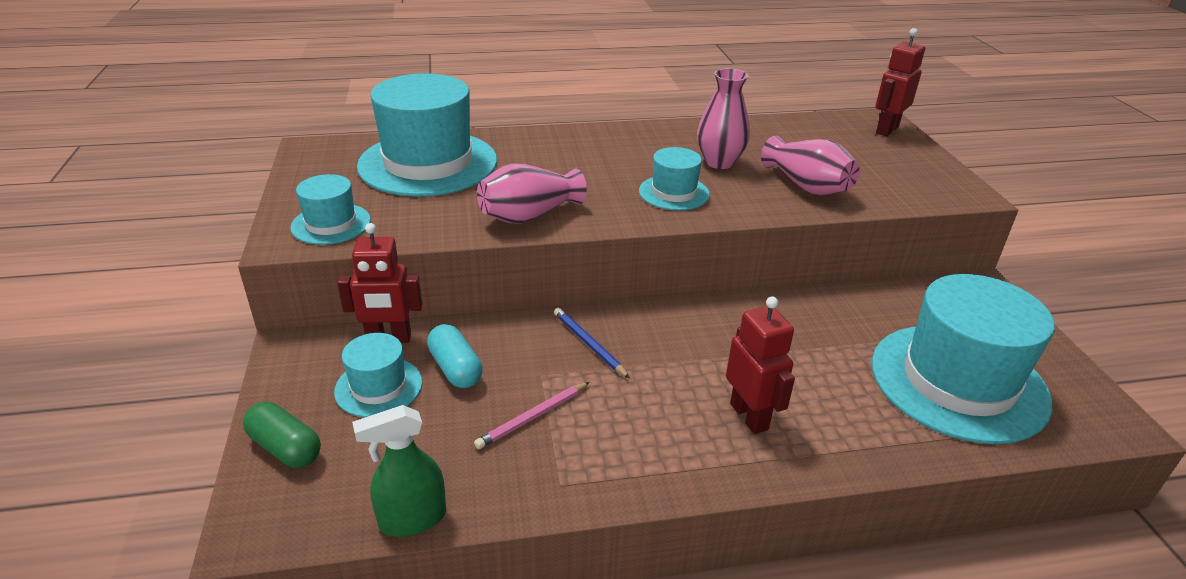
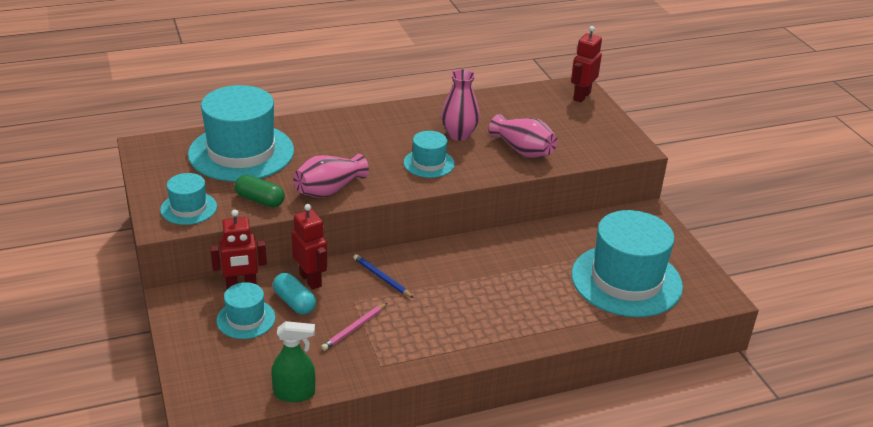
camera: 10 degrees left, 0 degrees up
(285, 448) = (198, 362): green capsule -> green capsule (260, 200)
(412, 519) = (294, 393): green spray bottle -> green spray bottle turned 150 degrees counterclockwise
(749, 416) = (493, 314): red robot -> red robot (311, 280)

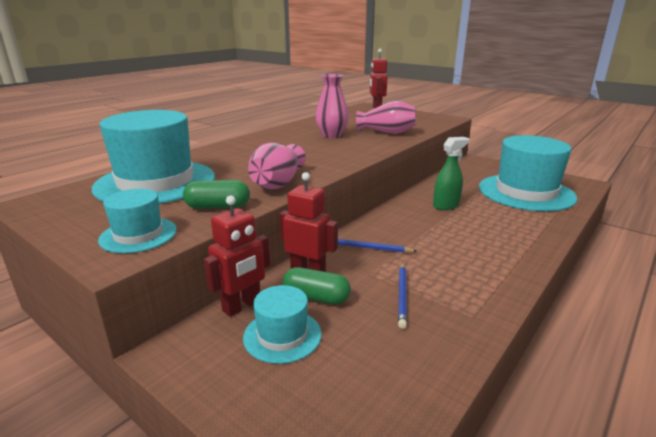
camera: 30 degrees left, 10 degrees down
(294, 302) = (316, 297): turquoise capsule -> green capsule
(294, 393) = (435, 391): green spray bottle -> green spray bottle (446, 205)
(354, 328) = (402, 295): pink pencil -> blue pencil
(429, 163) = (335, 151): turquoise hat -> none

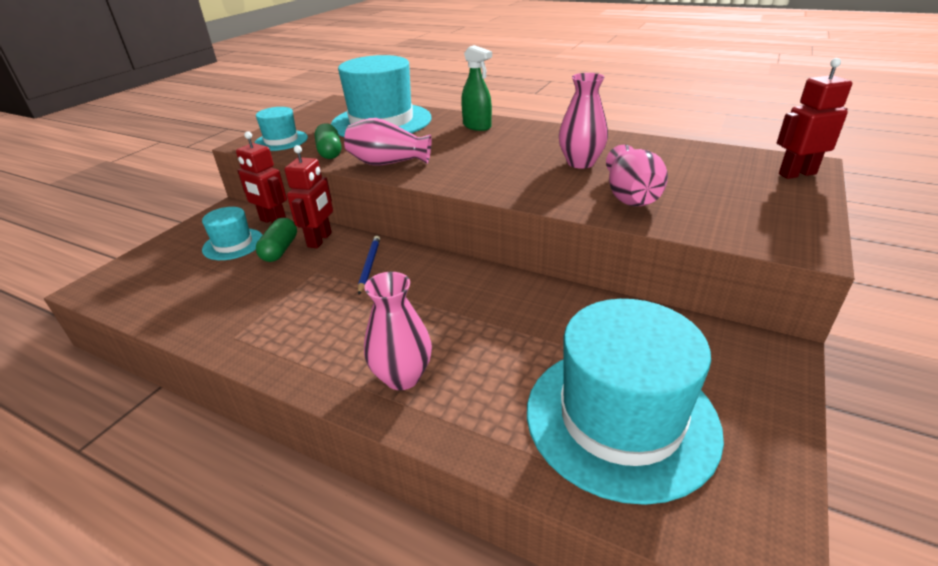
camera: 80 degrees right, 10 degrees up
(402, 295) = (277, 293): blue pencil -> none
(446, 205) = (509, 317): green spray bottle -> green spray bottle (477, 126)
(509, 241) = (402, 376): none -> pink vase

